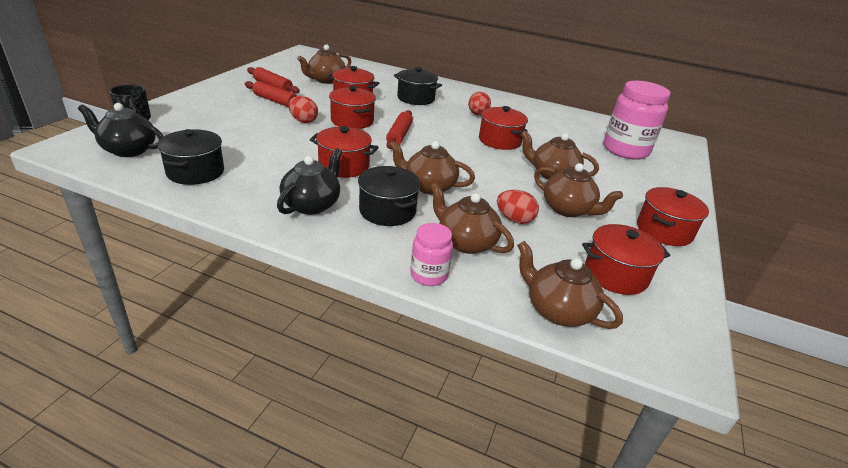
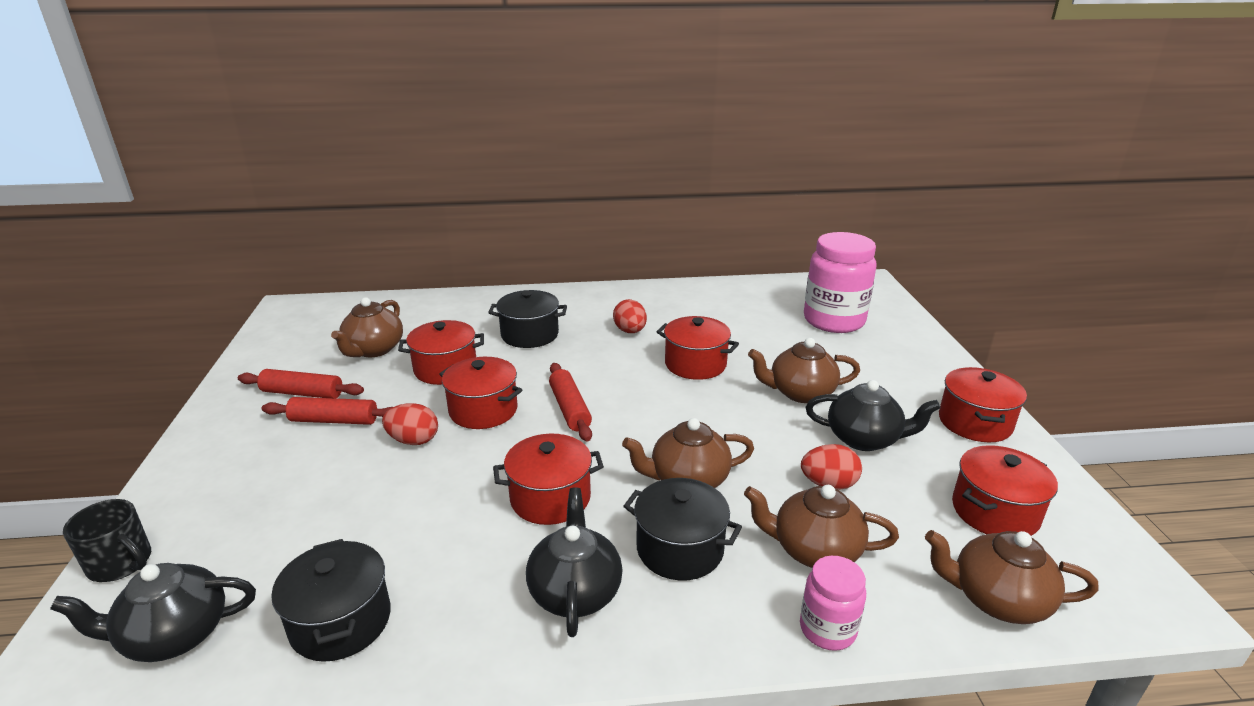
camera: 25 degrees left, 5 degrees down
(568, 209) = (864, 439): brown teapot -> black teapot

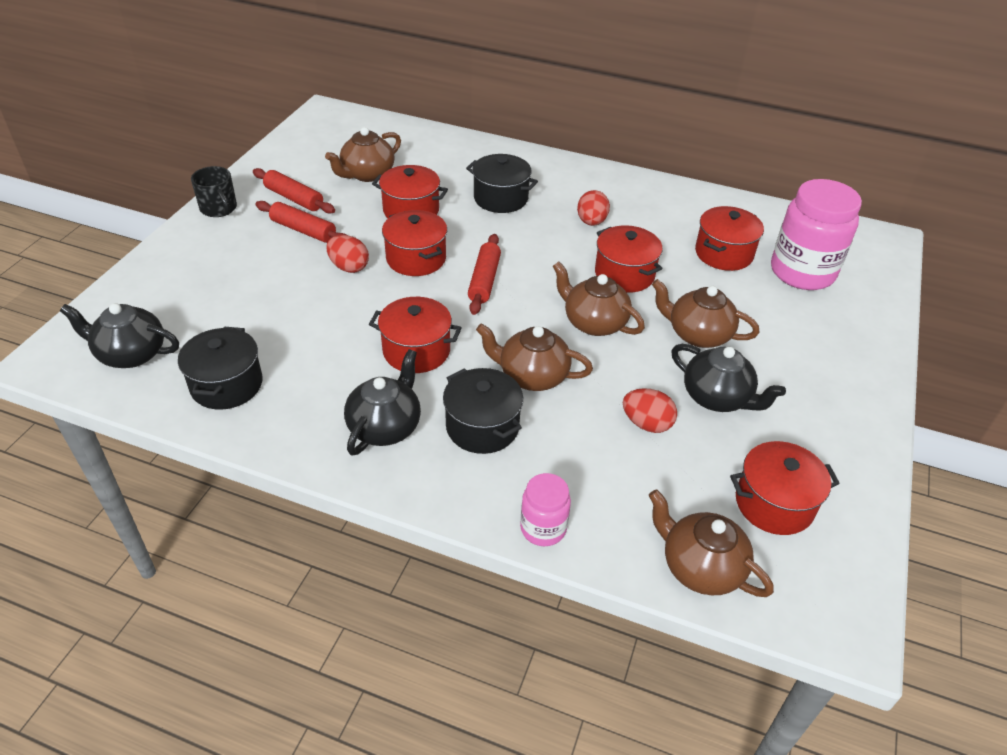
camera: 25 degrees right, 15 degrees up
(121, 563) = (122, 293): black mug -> black mug (219, 209)
(814, 550) = (586, 470): brown teapot -> brown teapot (594, 323)
(974, 422) = (842, 422): red pot -> red pot (723, 253)

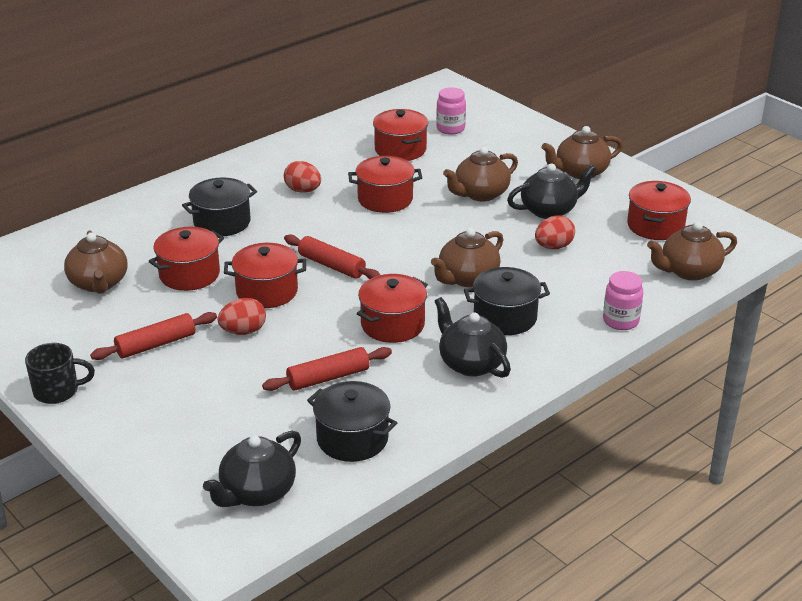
camera: 60 degrees left, 10 degrees down
(294, 198) = (93, 338): red rolling pin -> red rolling pin (328, 377)
(594, 323) = (430, 232): brown teapot -> brown teapot (580, 172)
(802, 272) = (450, 128): pink jar -> pink jar, size x0.52

